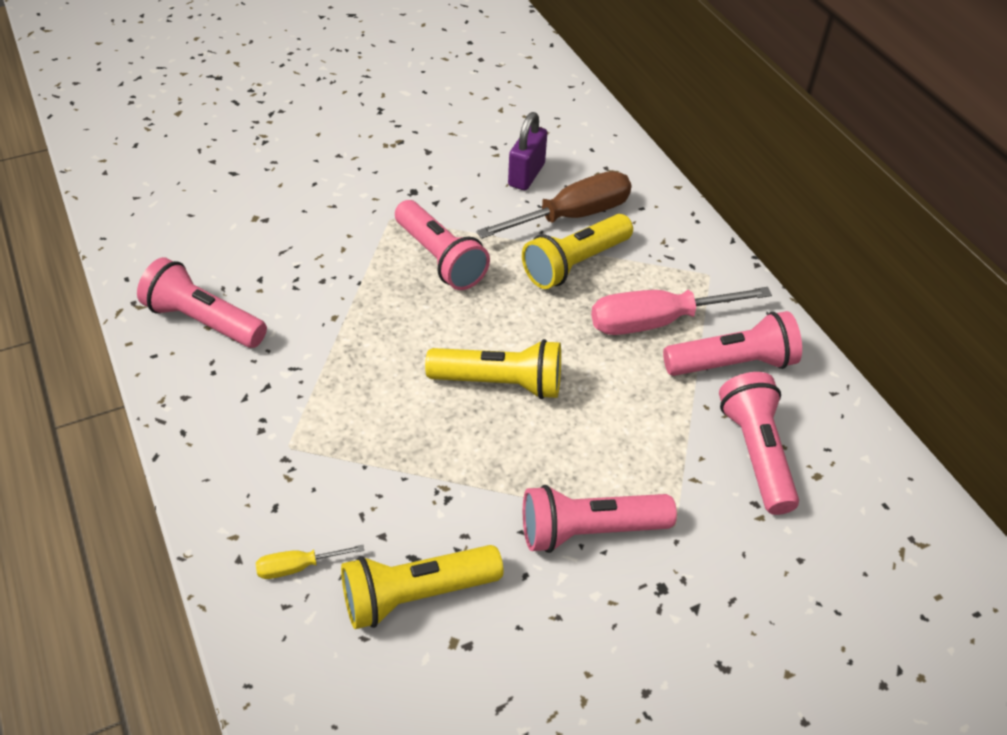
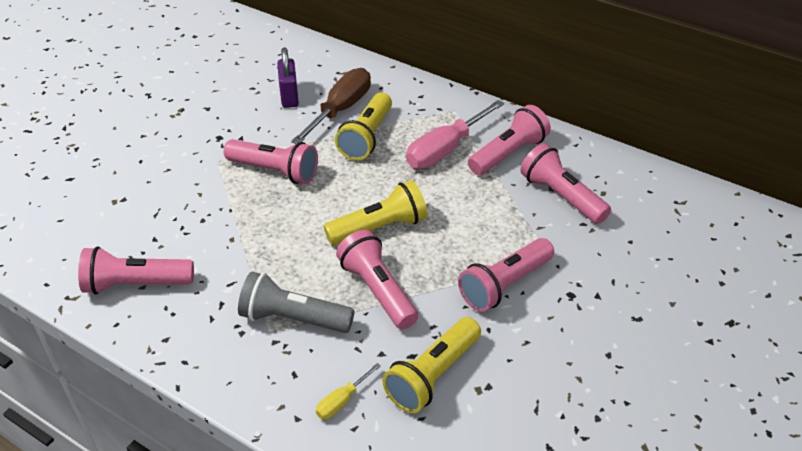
camera: 30 degrees left, 5 degrees down
(323, 443) = (293, 318): none -> grey flashlight
(438, 458) = (378, 290): none -> pink flashlight

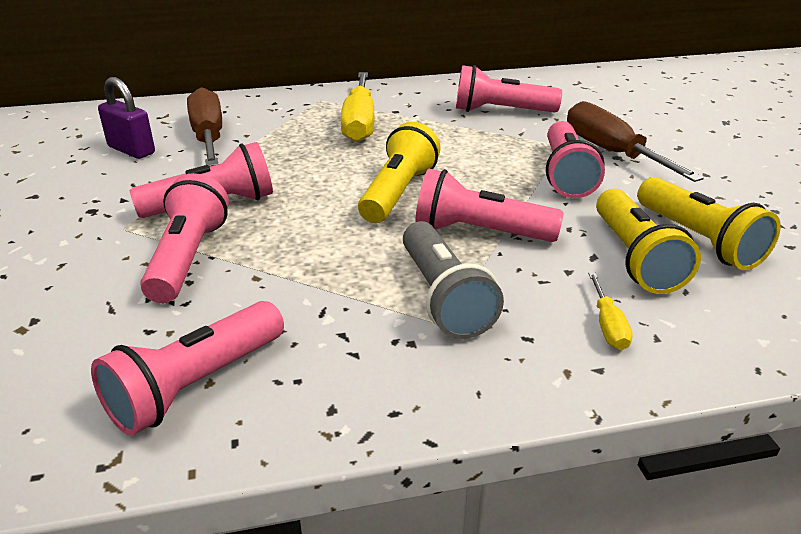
camera: 45 degrees left, 10 degrees down
(293, 318) = (443, 297): grey flashlight -> grey flashlight turned 75 degrees counterclockwise
(367, 137) = (271, 144): yellow flashlight -> yellow flashlight (698, 240)
(446, 149) = (359, 123): pink screwdriver -> yellow screwdriver
(508, 153) = (415, 105): pink flashlight -> pink flashlight (188, 258)
(573, 289) = (612, 153): none -> brown screwdriver

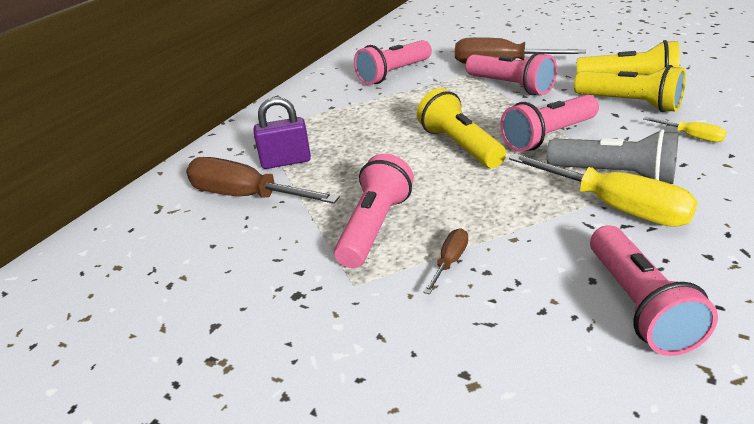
camera: 45 degrees left, 0 degrees up
(131, 150) = (205, 243): purple padlock -> purple padlock (286, 161)
(188, 258) = (449, 262): pink flashlight -> brown screwdriver
(359, 123) = (329, 125): yellow screwdriver -> yellow screwdriver (614, 207)

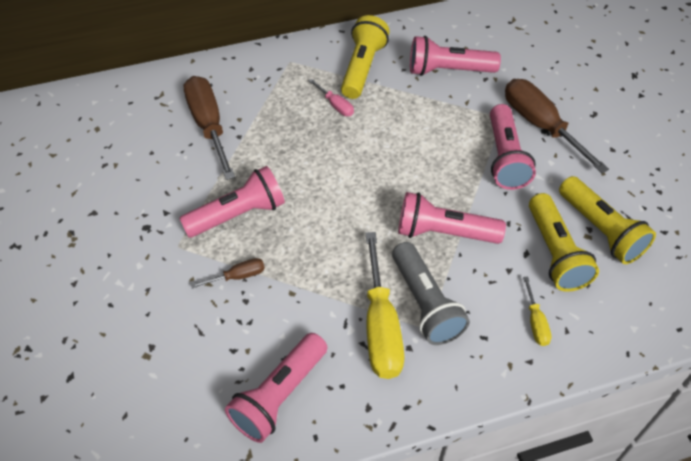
camera: 40 degrees right, 20 degrees up
(286, 161) = (264, 111): purple padlock -> none
(342, 128) = (335, 105): none -> pink screwdriver
(460, 146) = (377, 189): yellow flashlight -> yellow flashlight (362, 68)

